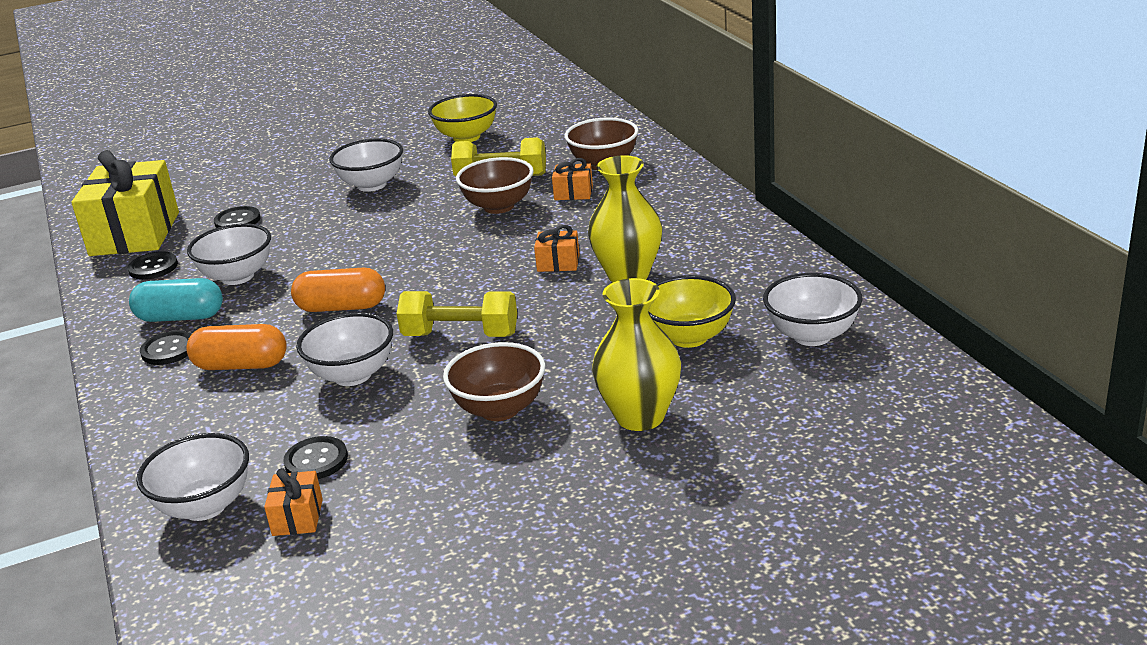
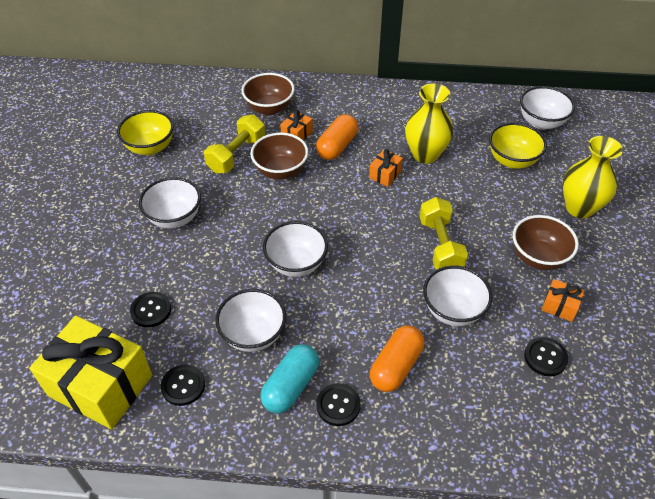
camera: 65 degrees left, 20 degrees up
(205, 506) = (568, 430): white bowl -> white bowl (296, 264)
(297, 517) = (603, 383): orange gift -> orange gift (559, 306)
(341, 307) = (355, 290): orange capsule -> orange capsule (337, 146)
(460, 335) = (440, 245): yellow dumbbell -> yellow dumbbell turned 45 degrees counterclockwise

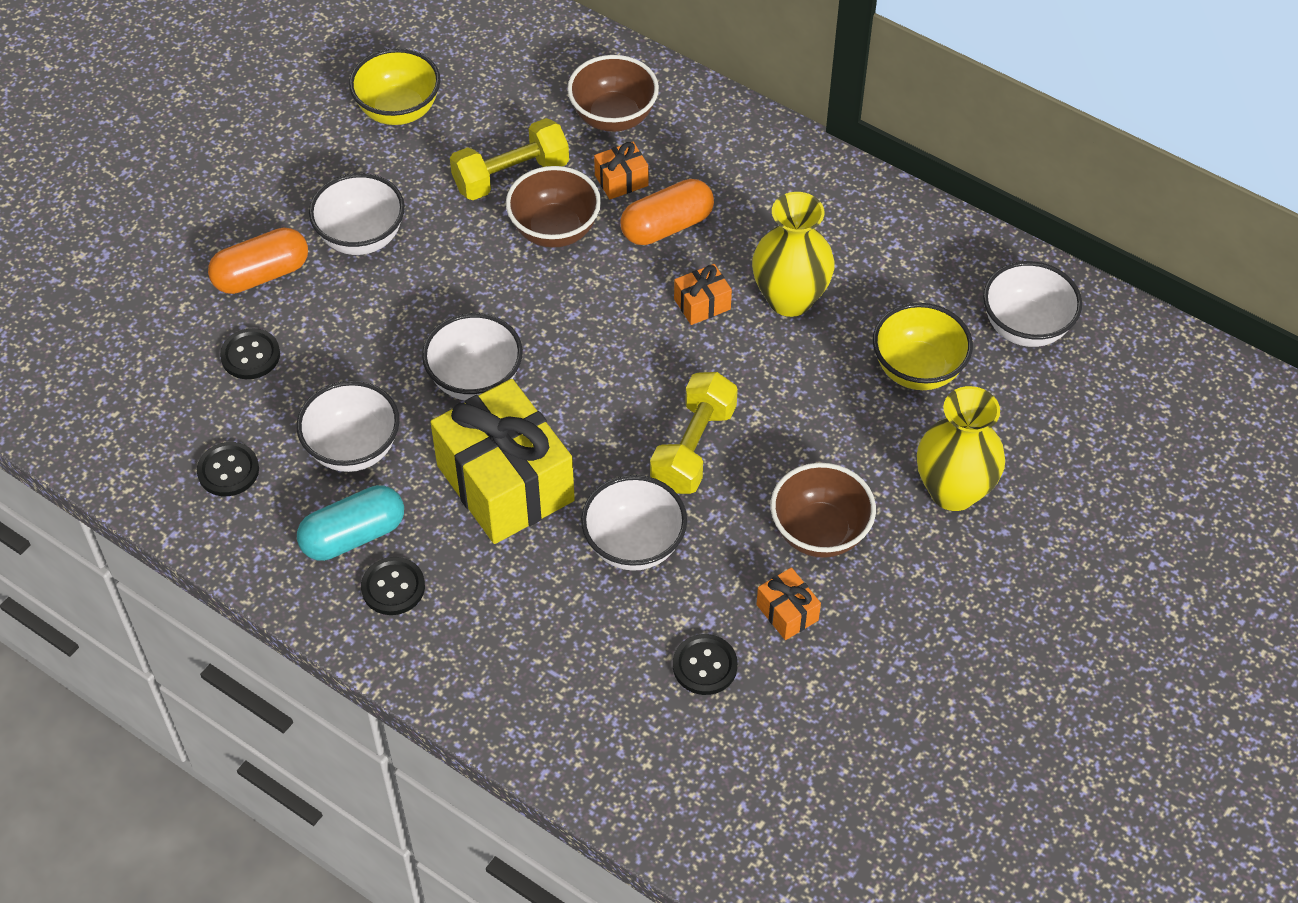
camera: 30 degrees right, 5 degrees up
(101, 385) = (136, 422): yellow gift -> yellow gift (505, 483)
(396, 366) = (500, 577): orange capsule -> orange capsule (261, 274)

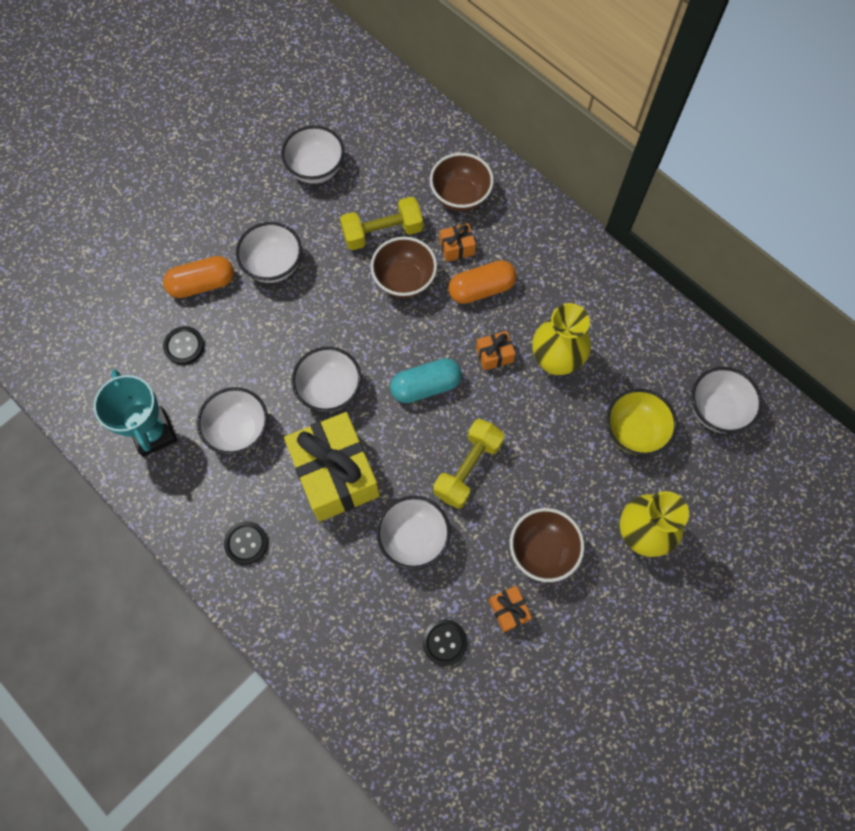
camera: 10 degrees right, 15 degrees up
(228, 470) = (154, 433): black button -> turquoise trophy
(353, 535) = (227, 498): turquoise capsule -> turquoise capsule (426, 386)
(399, 110) = (316, 169): yellow bowl -> white bowl

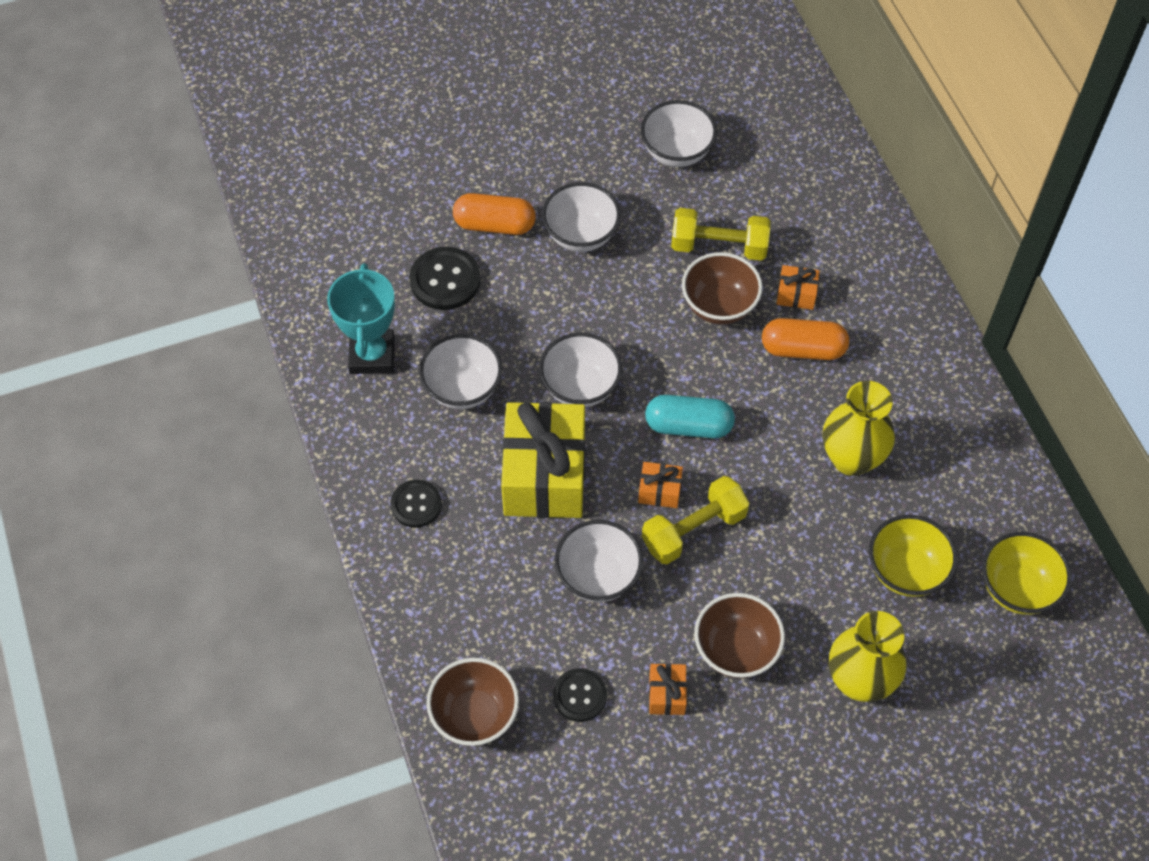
camera: 25 degrees right, 10 degrees down
(184, 346) = (445, 280): black button -> black button, size x1.50
(460, 196) = (827, 241): brown bowl -> brown bowl (474, 715)
(494, 355) = (783, 424): orange gift -> orange gift (659, 491)
(716, 410) = (1017, 588): white bowl -> yellow bowl

